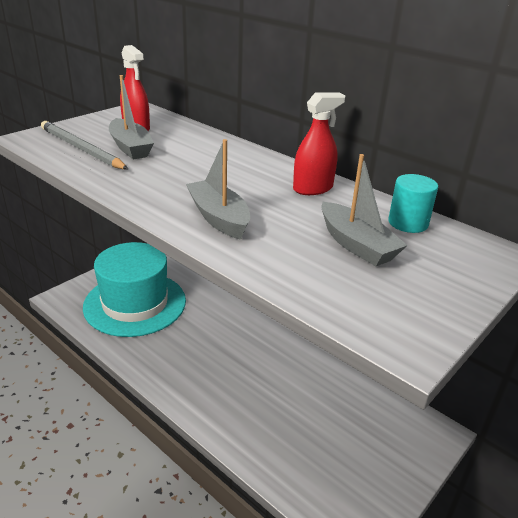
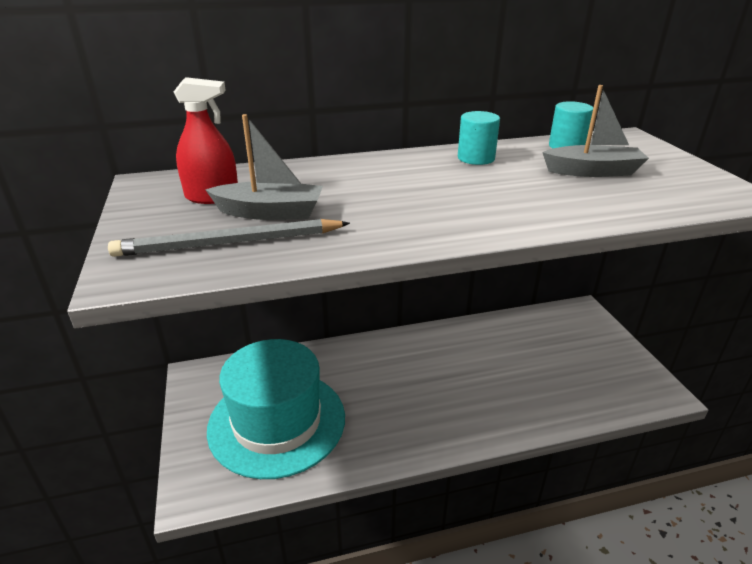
camera: 55 degrees left, 0 degrees up
(219, 218) = (505, 209): grey boat -> none
(313, 188) = (476, 158): red spray bottle -> turquoise cylinder

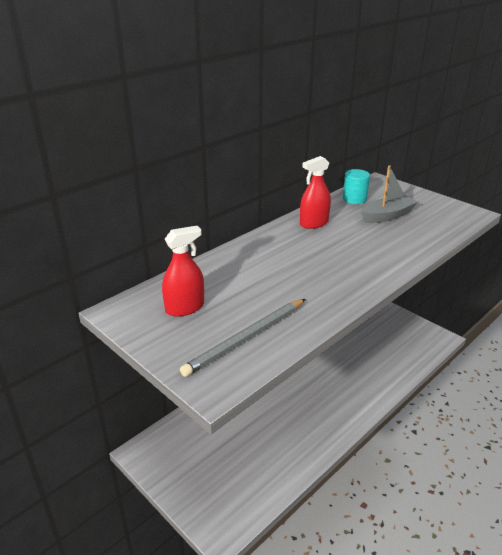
camera: 30 degrees left, 0 degrees up
(270, 212) = (241, 307): grey boat -> none
(277, 422) = (235, 457): turquoise hat -> none
(476, 158) = (314, 223): turquoise cylinder -> red spray bottle

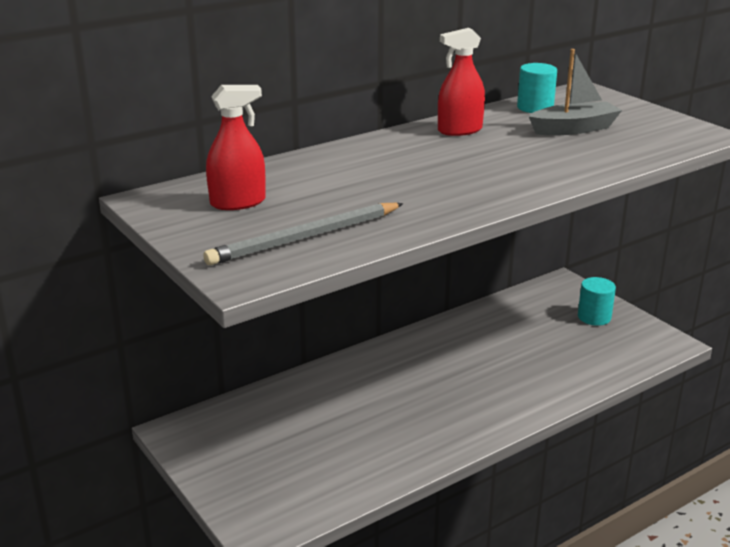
camera: 10 degrees right, 5 degrees down
(389, 323) = (594, 317): none -> turquoise cylinder

